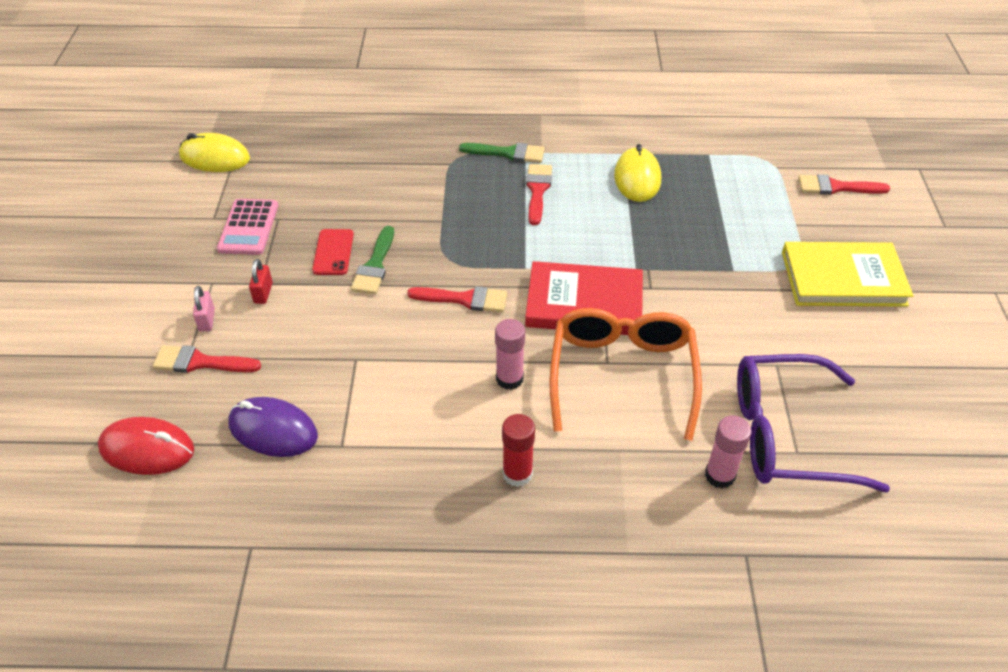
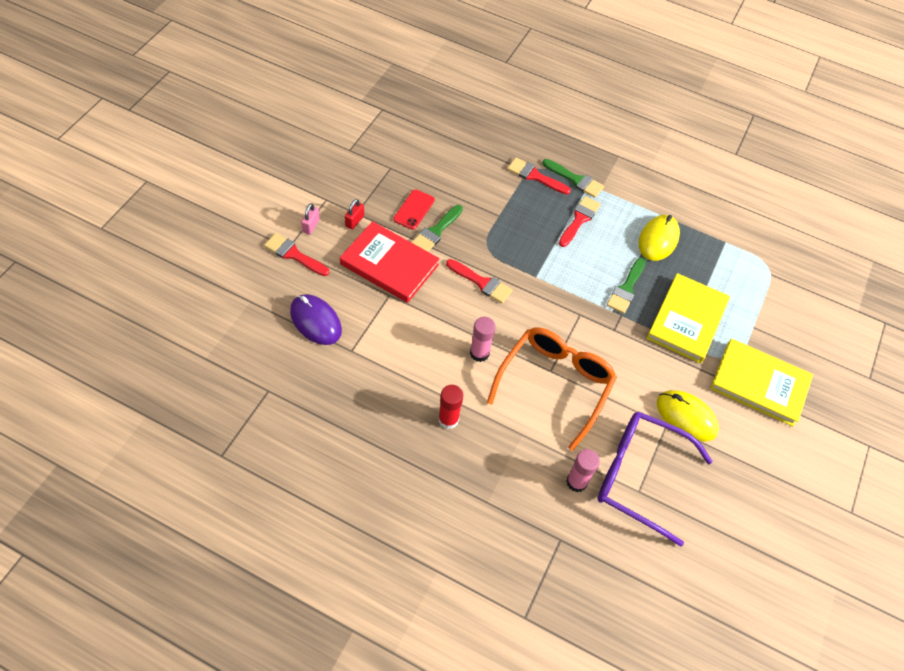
camera: 20 degrees right, 10 degrees up
(147, 449) = (237, 300): red mouse -> none
(215, 157) = (371, 101): yellow mouse -> yellow mouse (686, 417)
(248, 227) = (368, 167): pink calculator -> none
(584, 303) = (560, 321): red book -> red book (389, 264)
(636, 240) = (626, 288): none -> green brush
(723, 246) = (687, 320): none -> yellow book
(836, 187) = (806, 310): red brush -> red brush (535, 176)

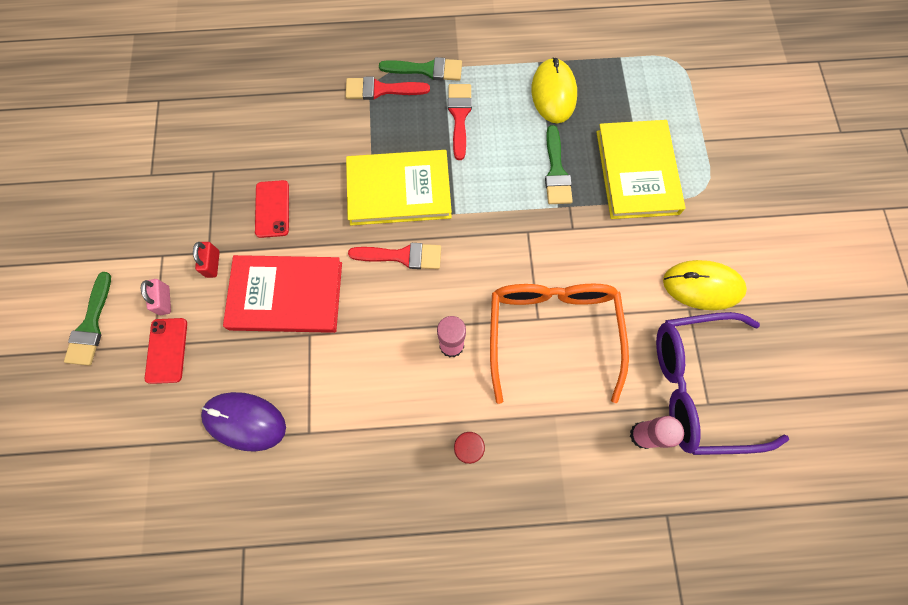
camera: 25 degrees left, 15 degrees up
(294, 254) = (166, 350): red brush -> red phone
(436, 231) = (314, 222): green brush -> green brush (91, 325)
(759, 384) = (747, 203): yellow book -> yellow book (399, 190)

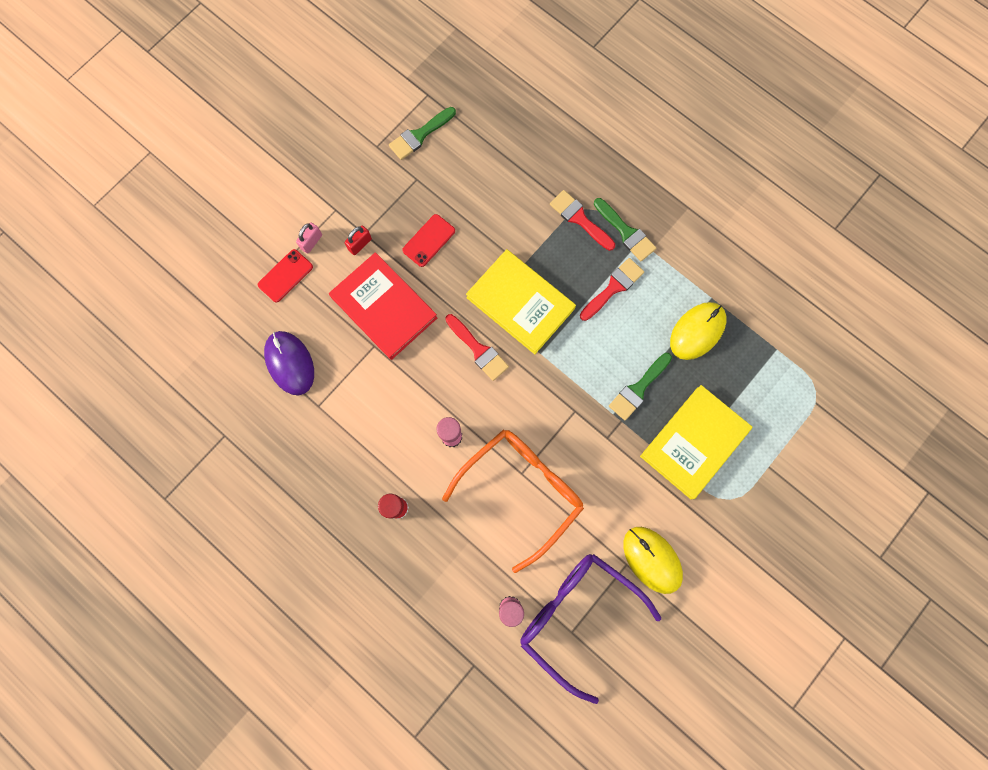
camera: 45 degrees right, 5 degrees up
(91, 325) = (258, 218): green brush -> green brush (420, 135)

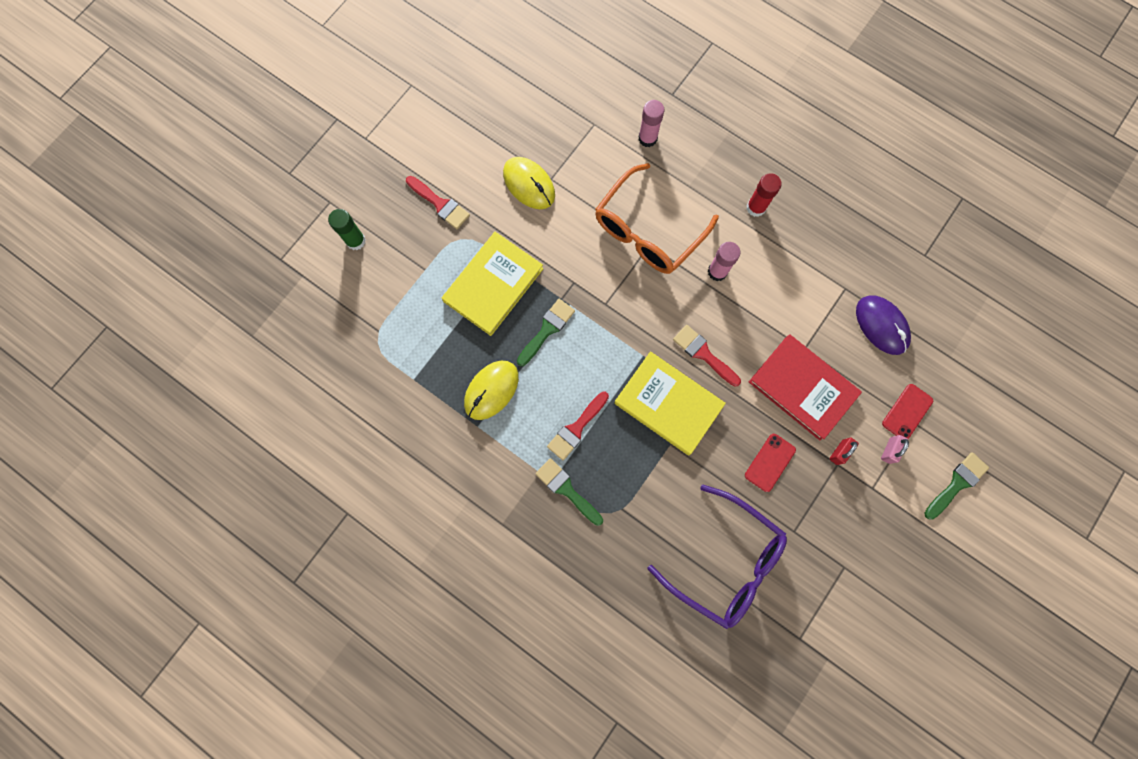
camera: 175 degrees right, 0 degrees up
(420, 135) = (800, 585): green brush -> green brush (957, 483)
(577, 616) = (590, 136): purple glasses -> purple glasses (725, 561)
(579, 219) = (616, 500): red brush -> red brush (440, 204)
(847, 507) = (356, 241): none -> green glue stick

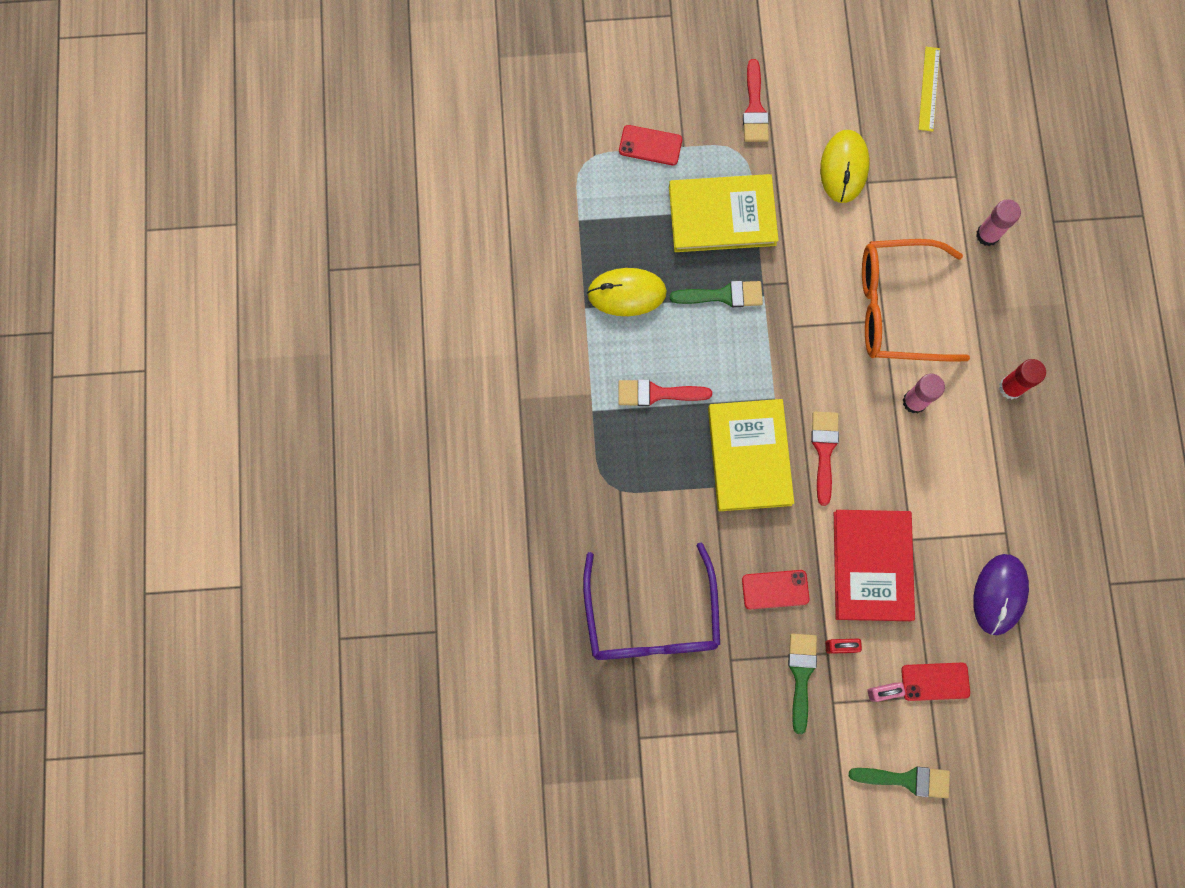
camera: 50 degrees right, 0 degrees up
(356, 241) = (656, 67): green glue stick -> none
(405, 290) = (650, 145): none -> red phone
(524, 92) = (929, 89): none -> yellow ruler
(567, 490) = (596, 429): green brush -> green brush (801, 675)

